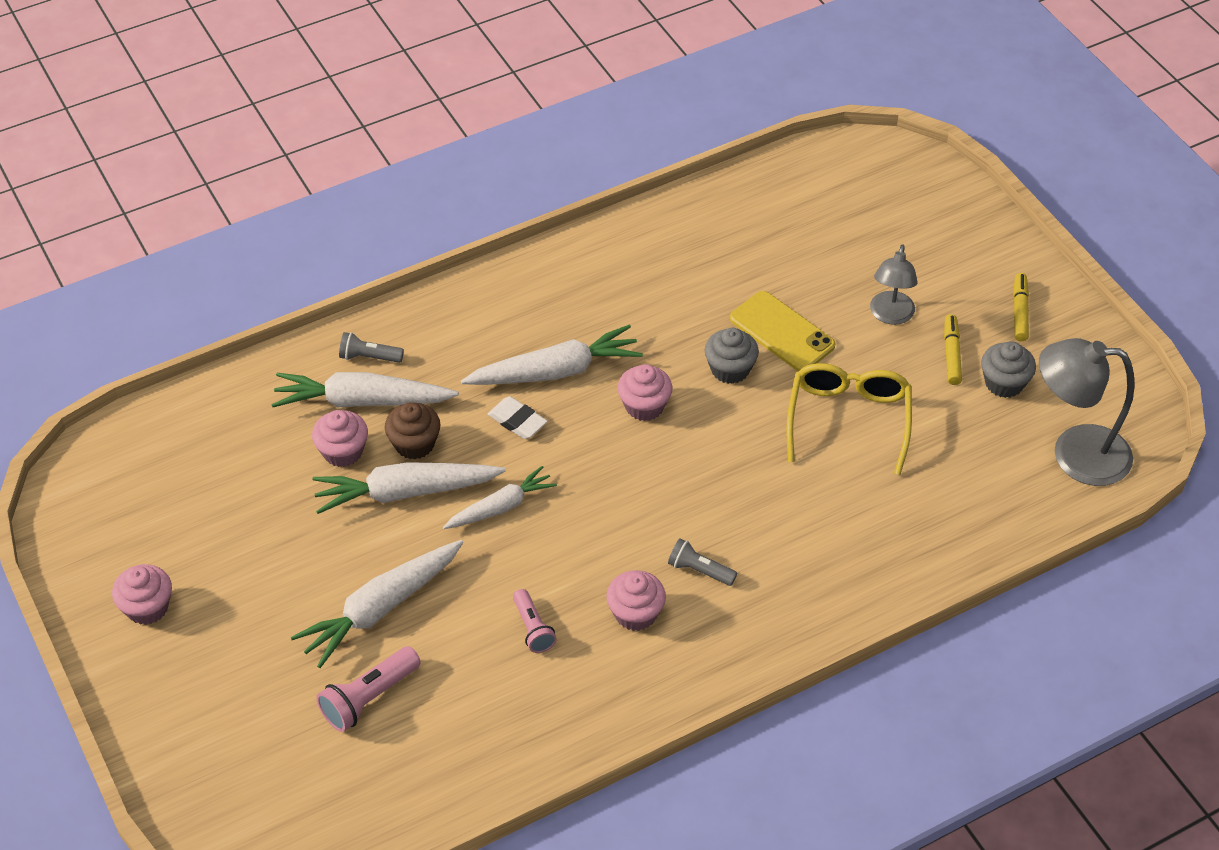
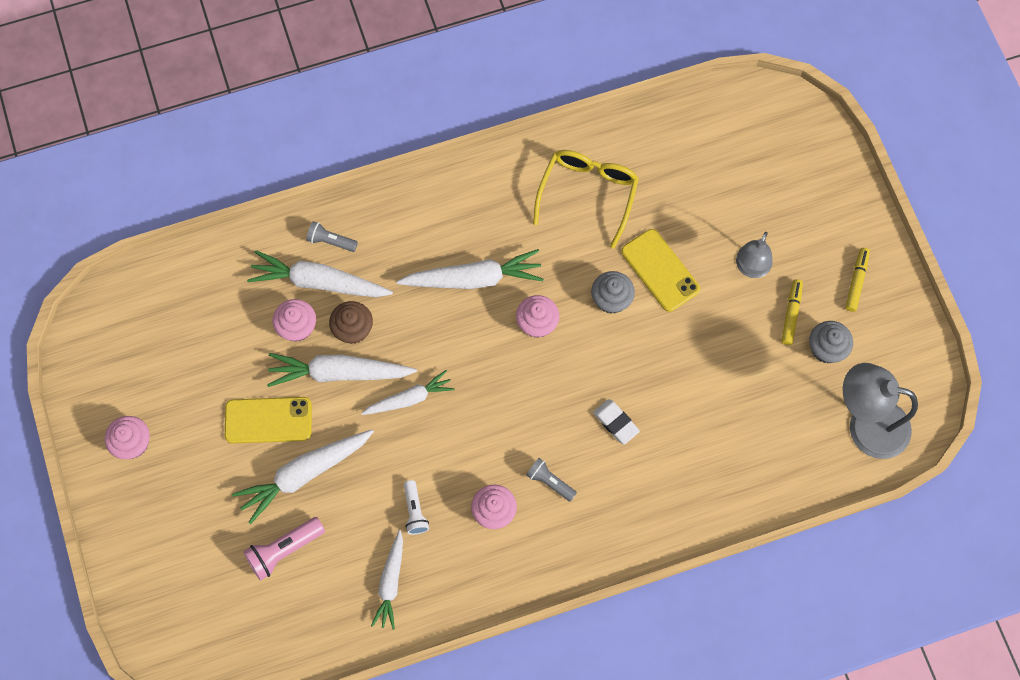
camera: 10 degrees right, 20 degrees up
(323, 556) = (268, 420): none -> yellow phone
(517, 421) = (435, 321): white eraser -> white eraser (615, 422)
(518, 714) = (391, 583): none -> white carrot
(533, 628) = (415, 511): pink flashlight -> white flashlight
(848, 419) = (694, 363): yellow glasses -> yellow glasses (588, 194)

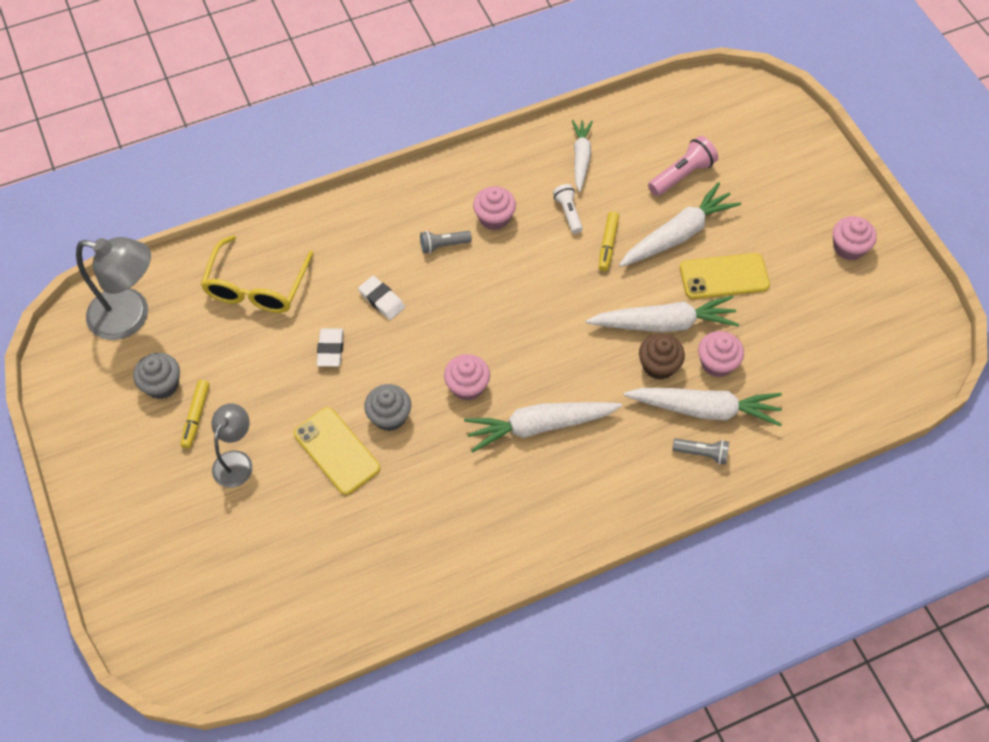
camera: 175 degrees right, 10 degrees down
(409, 398) = (589, 306): white carrot -> none
(550, 482) = (443, 245): grey flashlight -> grey flashlight turned 135 degrees clockwise
(588, 194) = (419, 531): yellow glasses -> yellow glasses (256, 287)
(666, 372) = (330, 349): none -> white eraser
(856, 281) = (120, 456): yellow marker -> yellow marker (608, 244)

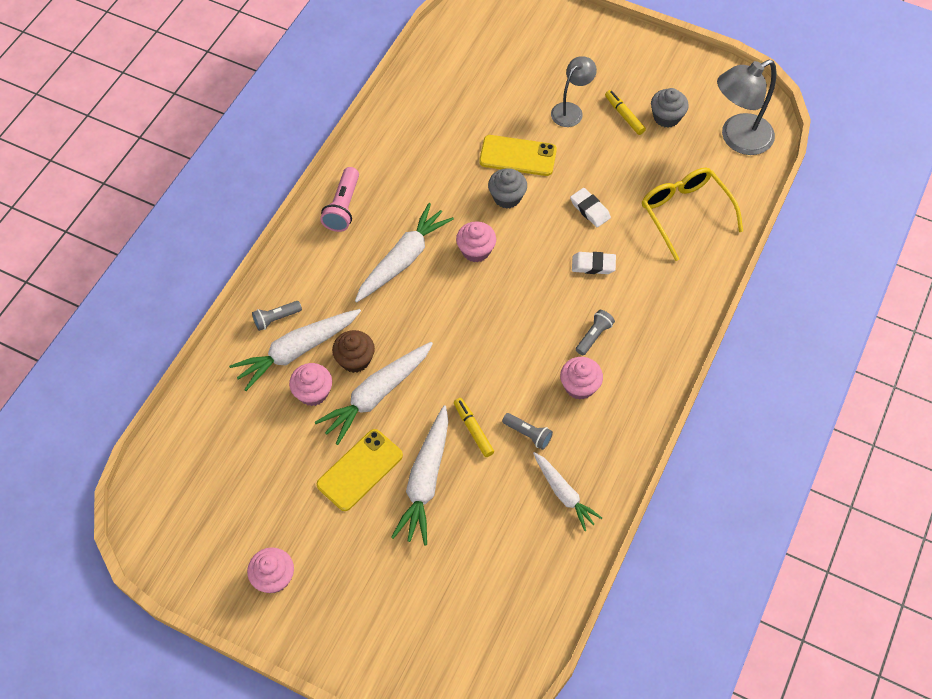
camera: 140 degrees right, 0 degrees up
(236, 461) = (571, 110): grey lamp -> grey lamp turned 120 degrees counterclockwise
(568, 213) = (528, 434): white flashlight -> grey flashlight
(682, 175) = (467, 543): pink flashlight -> pink flashlight (343, 207)

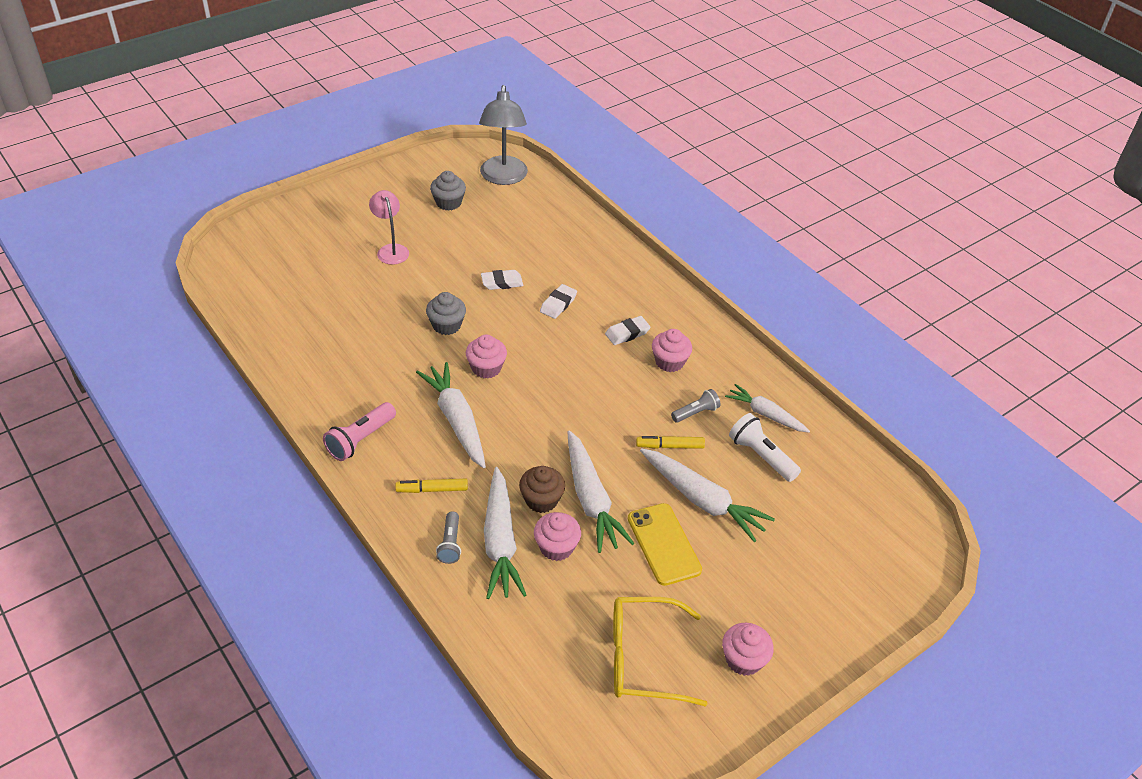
camera: 65 degrees left, 15 degrees down
(343, 207) = (360, 439): pink flashlight -> pink flashlight turned 90 degrees clockwise
(507, 509) = (761, 456): none -> white flashlight
(518, 156) = (409, 300): yellow phone -> none
(564, 494) = (765, 414): white carrot -> white carrot turned 135 degrees counterclockwise
(571, 110) = (391, 250): grey lamp -> pink lamp
(593, 336) = (627, 333): grey flashlight -> white eraser
(624, 115) = (425, 223): yellow marker -> yellow marker (432, 489)
(685, 213) = (549, 233): yellow glasses -> yellow glasses (643, 658)

